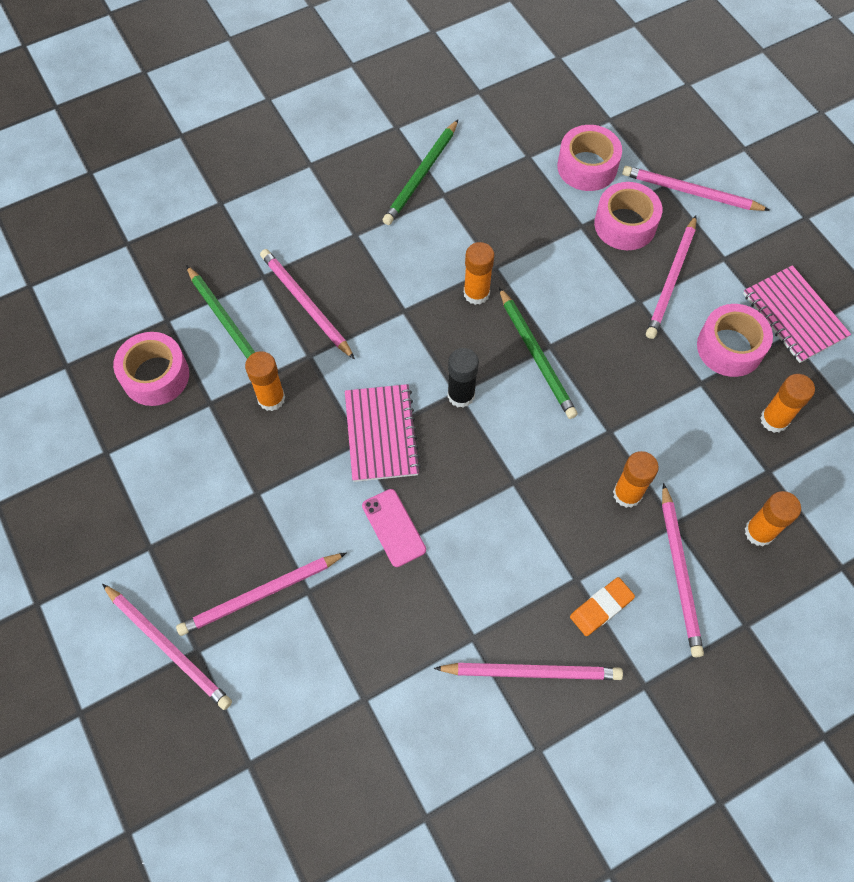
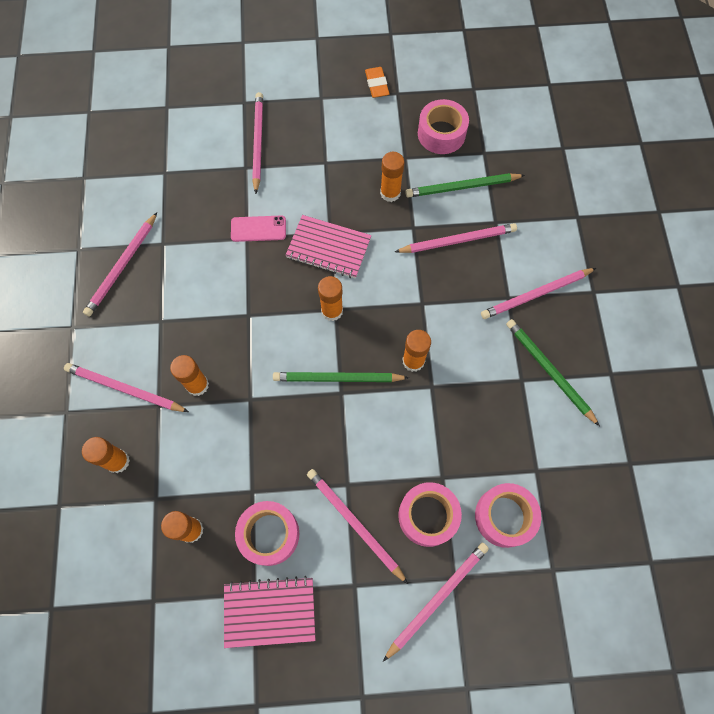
camera: 115 degrees right, 5 degrees up
(168, 647) = (254, 90): pink pencil -> pink pencil (536, 294)
(461, 395) = (332, 311): black glue stick -> orange glue stick
(601, 607) = (134, 326): orange eraser -> orange eraser (377, 84)

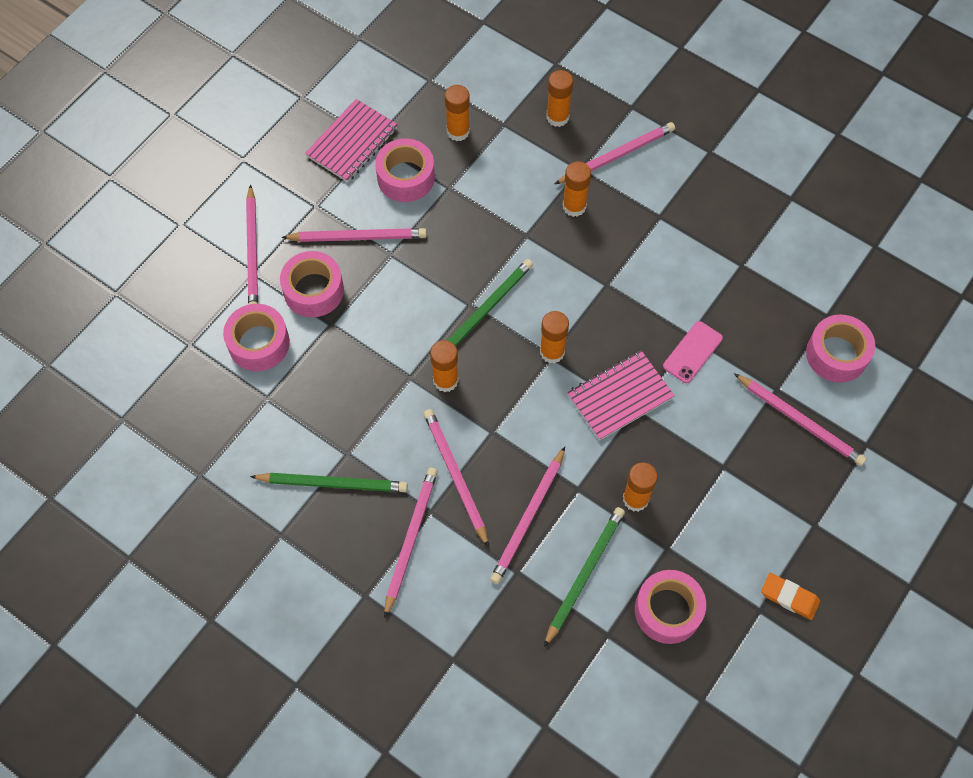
camera: 130 degrees right, 5 degrees down
(122, 266) = (743, 220): pink pencil -> pink pencil (455, 476)
(191, 151) = (836, 354): none -> pink tape

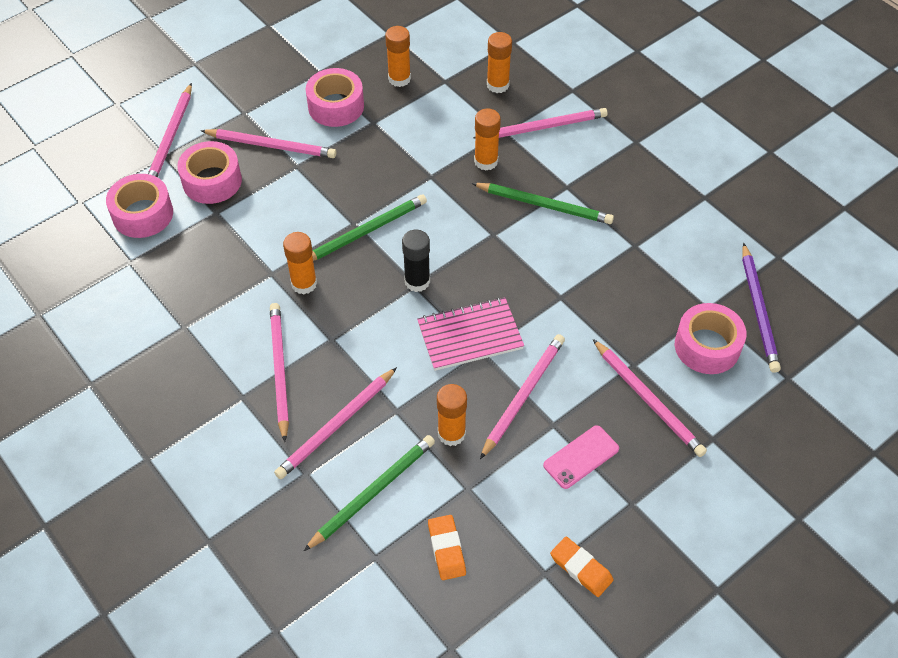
camera: 15 degrees right, 10 degrees down
(333, 483) = (159, 349): green pencil -> green pencil (544, 205)
(352, 142) = (298, 69): pink notebook -> none
(410, 539) = (212, 417): pink pencil -> pink pencil (523, 395)
(552, 352) = (417, 281): orange glue stick -> black glue stick
(668, 610) = (446, 549): pink tape -> orange eraser
(692, 352) = (558, 312): pink phone -> pink phone (581, 457)
(872, 306) = (759, 310): none -> purple pencil

